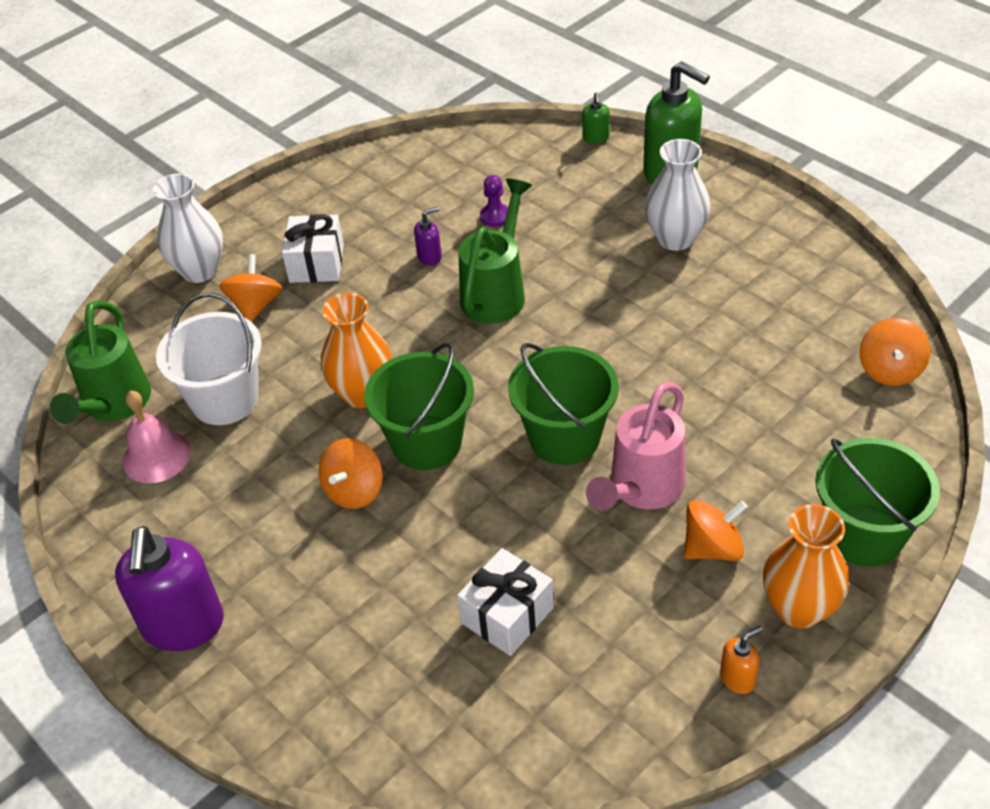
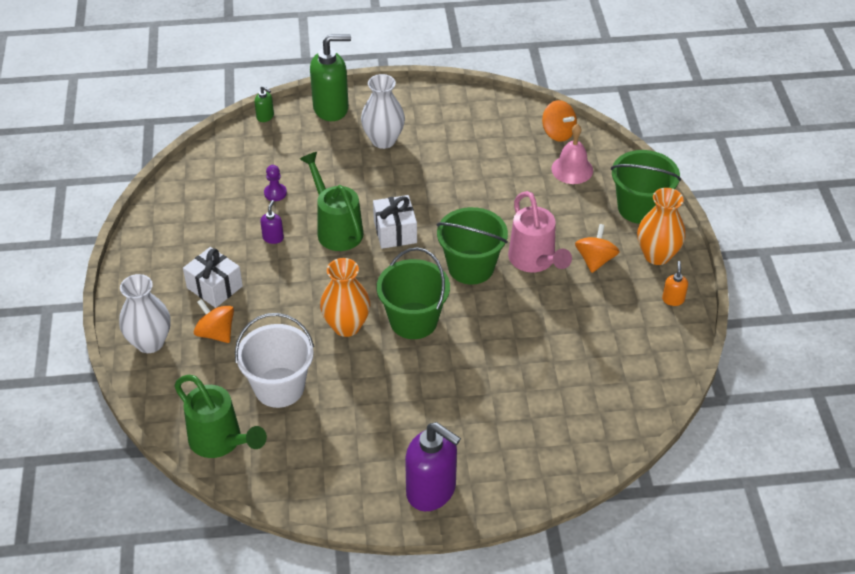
camera: 55 degrees left, 0 degrees up
(156, 456) = (289, 441): pink bell -> pink bell (572, 169)
(354, 490) = (414, 368): orange spinning top -> none
(507, 615) = (559, 356): white gift -> white gift (395, 232)

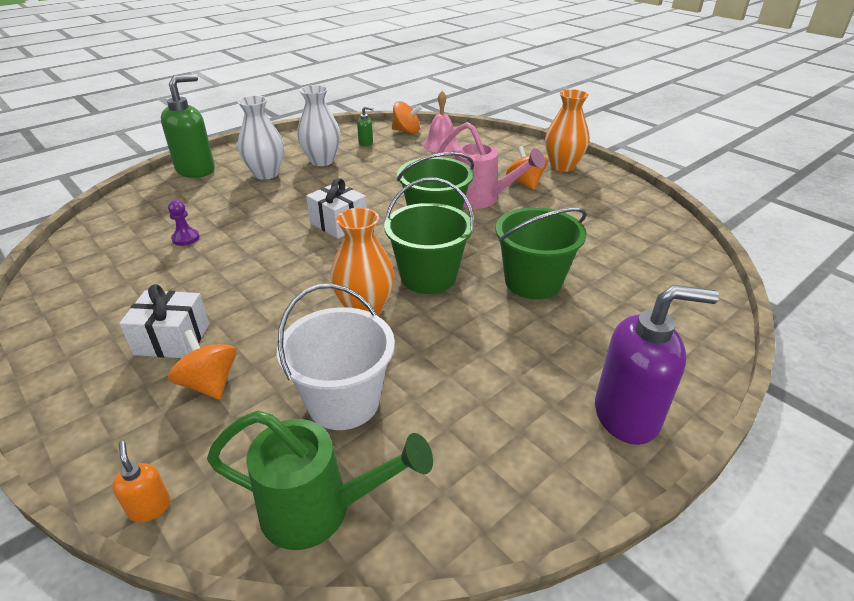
camera: 35 degrees left, 10 degrees down
(150, 342) = (115, 438): white vase -> white vase (322, 161)
(216, 333) = (209, 383): orange spinning top -> orange spinning top turned 45 degrees clockwise
(265, 117) = (130, 193): green soap dispenser -> green soap dispenser (366, 143)
(273, 238) = (212, 271): purple soap dispenser -> none
(336, 229) = (277, 241): green watering can -> none
(639, 208) = (515, 148): green bucket -> green bucket (533, 282)
(673, 299) = (609, 184): orange soap dispenser -> orange soap dispenser (150, 507)

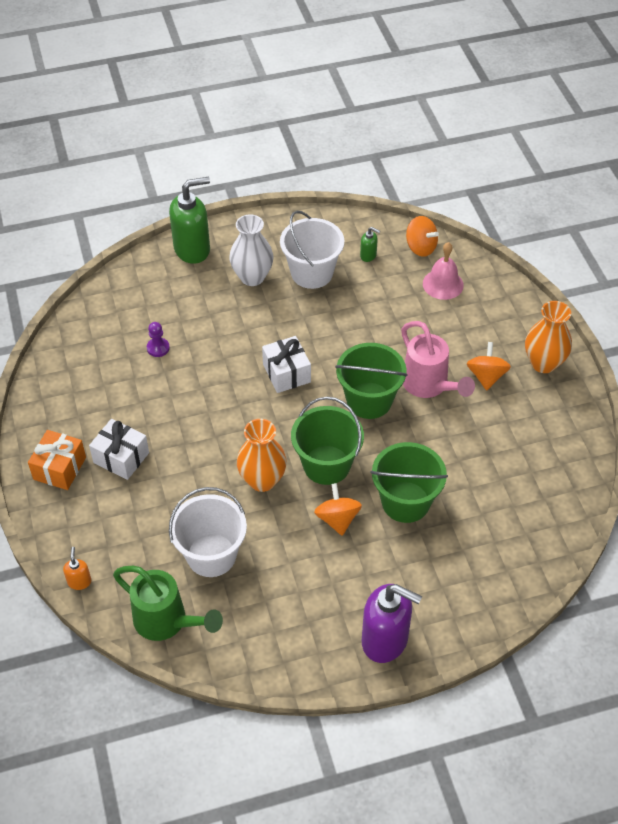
camera: 25 degrees right, 15 degrees up
(83, 375) = (59, 468): none -> orange gift
(209, 383) = (134, 506): orange spinning top -> orange spinning top (337, 519)
(322, 161) = (312, 273): white vase -> white bucket

